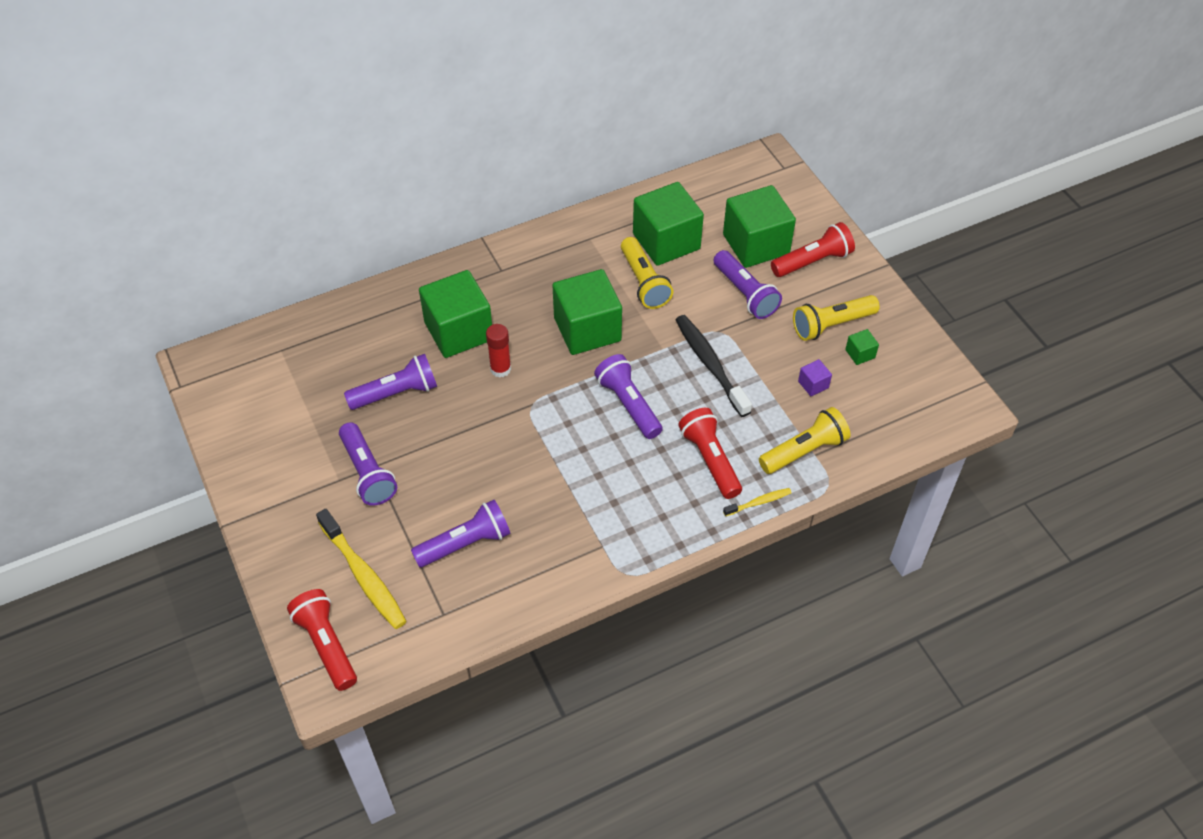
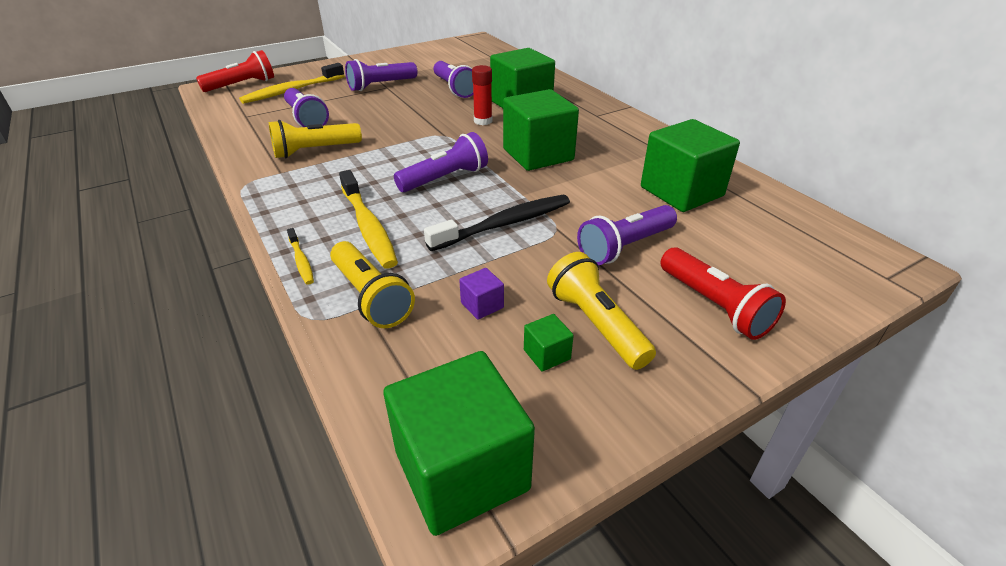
camera: 85 degrees right, 15 degrees down
(644, 282) = (613, 181): yellow flashlight -> yellow flashlight (315, 151)
(710, 460) = (368, 227): red flashlight -> yellow toothbrush
(756, 244) = (717, 254): green cube -> green cube (461, 470)

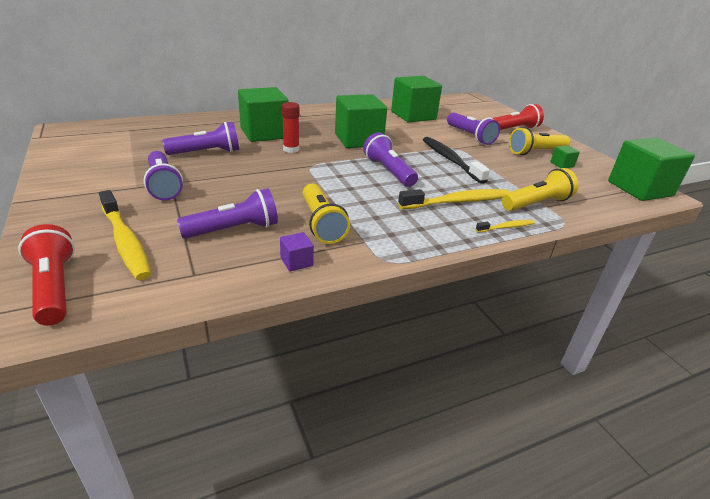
camera: 85 degrees left, 5 degrees down
(482, 305) = (532, 174): purple cube -> purple cube (296, 262)

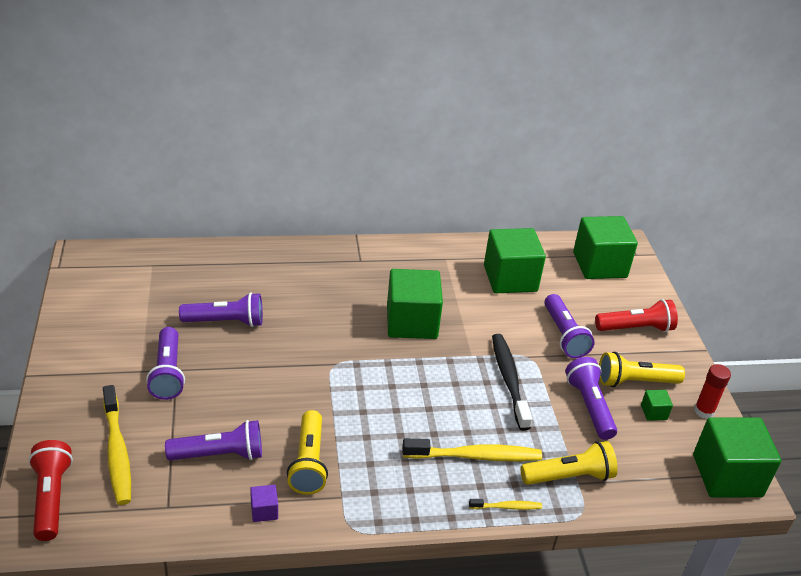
camera: 15 degrees right, 5 degrees up
(264, 133) = (302, 293): green cube -> green cube (599, 265)
(291, 149) = (322, 330): red glue stick -> red glue stick (704, 411)
(388, 171) = (420, 389): purple flashlight -> purple flashlight (589, 406)

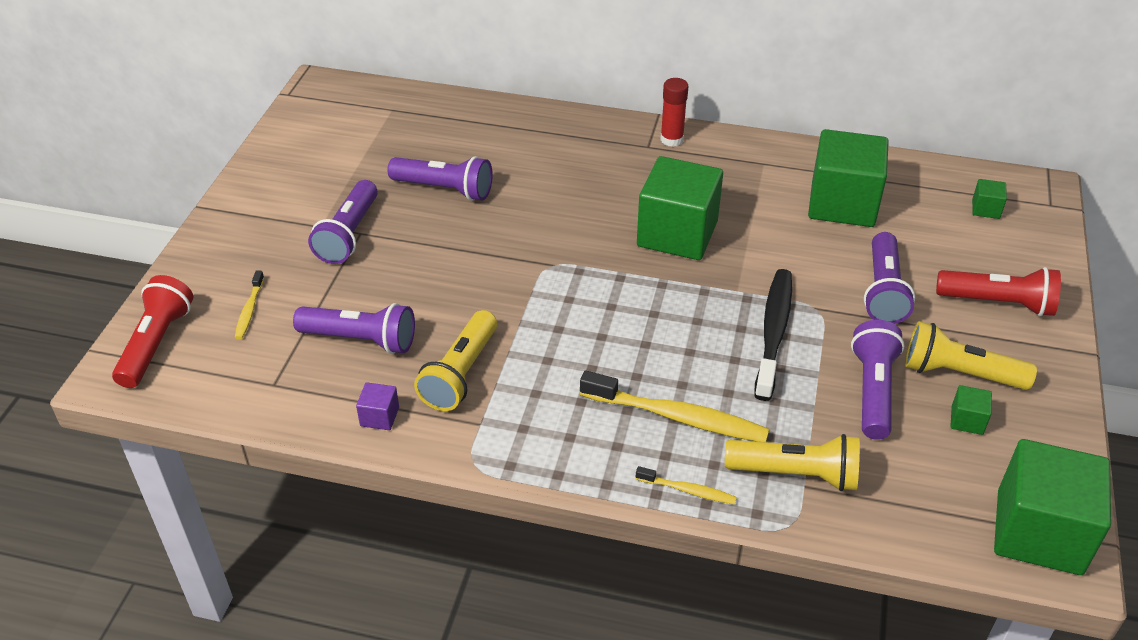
camera: 25 degrees right, 5 degrees up
(117, 452) = (249, 310): yellow toothbrush -> yellow toothbrush, size x0.50
(599, 265) = (985, 209): green cube -> green cube, size x0.41
(704, 411) = (1048, 436): red glue stick -> red glue stick (671, 139)

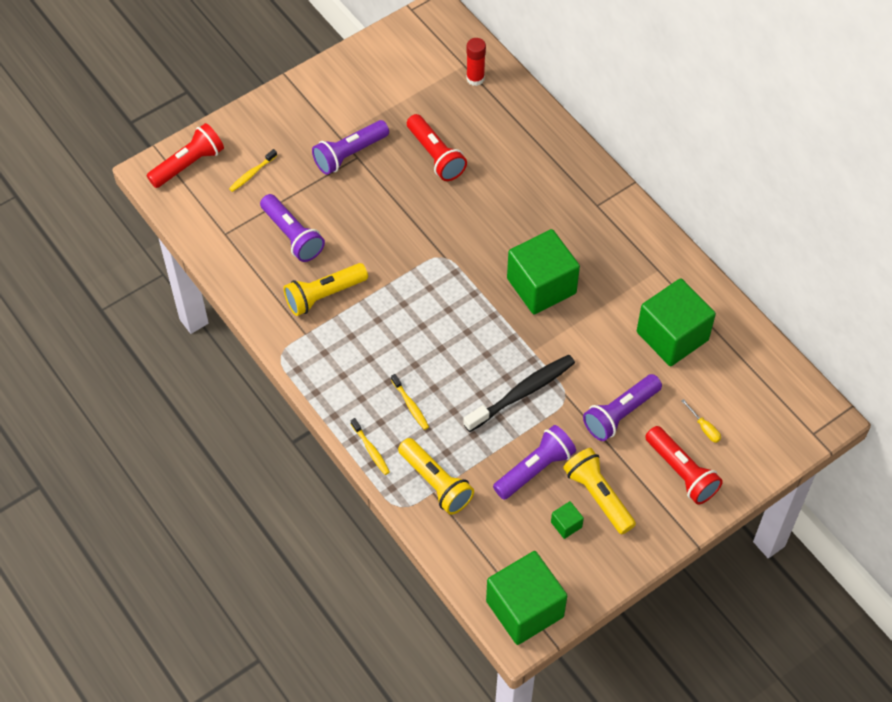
camera: 40 degrees right, 15 degrees up
(379, 417) = (260, 292): purple cube -> none
(445, 189) = (436, 156): purple flashlight -> red flashlight
(671, 139) = (618, 210): red glue stick -> red glue stick (475, 78)
(677, 417) = (410, 405): yellow toothbrush -> yellow toothbrush, size x0.50
(965, 256) = (704, 428): none -> yellow screwdriver
(985, 209) = (763, 405): green cube -> none

